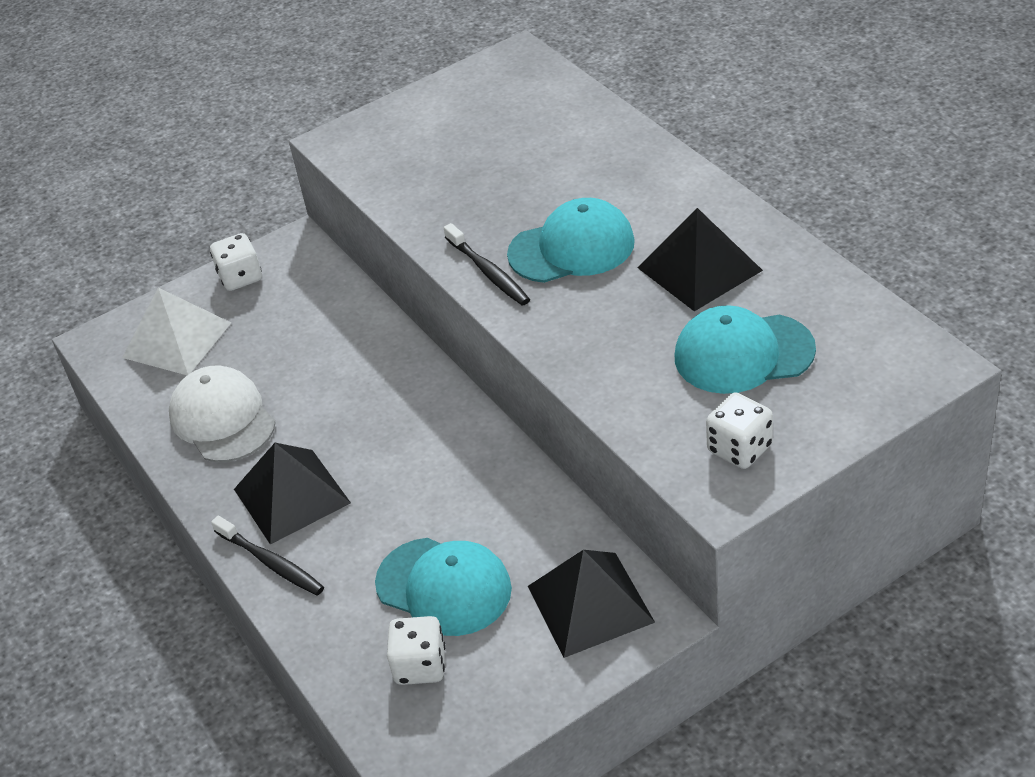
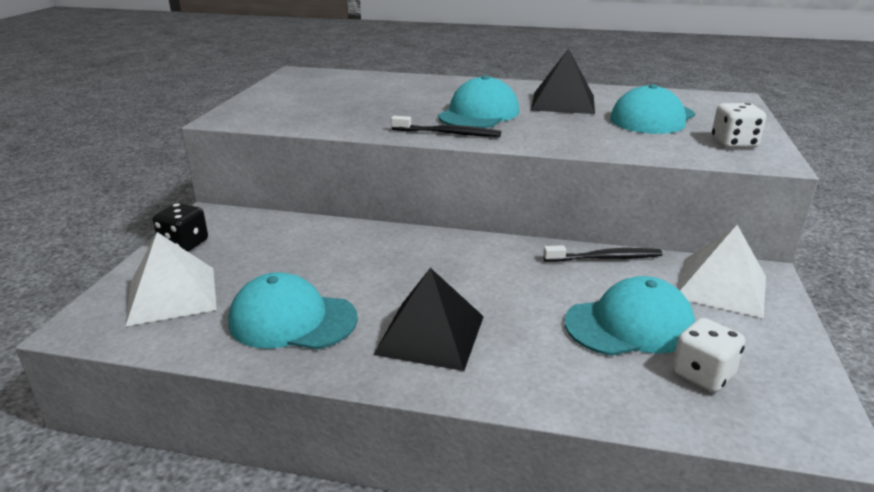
camera: 50 degrees left, 15 degrees down
(222, 419) = (292, 320): white cap -> turquoise cap
(240, 277) = (184, 244): white dice -> black dice
(271, 562) = (485, 381): black toothbrush -> black toothbrush (605, 258)
(590, 604) = (721, 286): black pyramid -> white pyramid

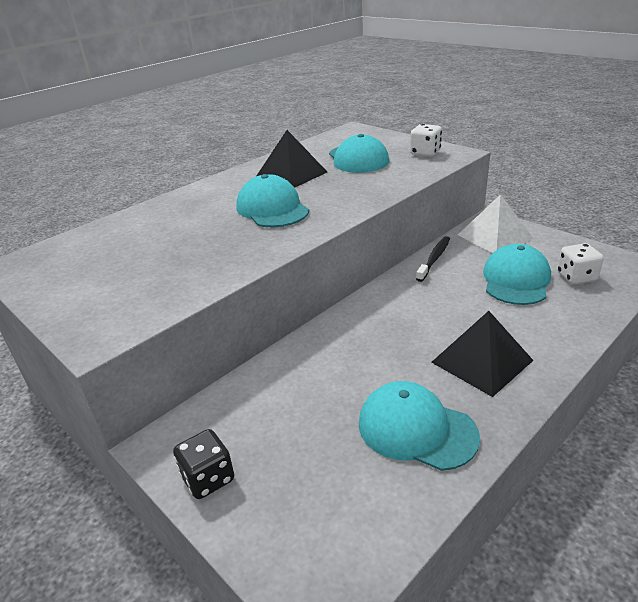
camera: 55 degrees left, 5 degrees up
(172, 295) = (312, 508): white pyramid -> none
(292, 320) = (416, 429): turquoise cap -> turquoise cap turned 75 degrees clockwise
(448, 133) = (299, 231): black toothbrush -> none

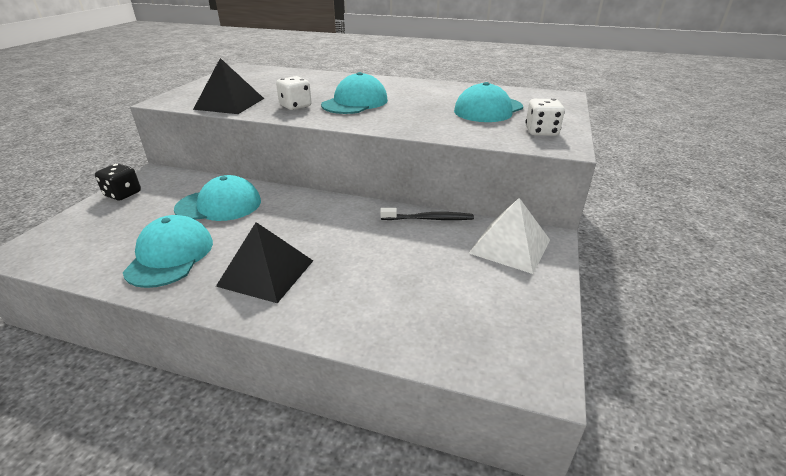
camera: 60 degrees right, 0 degrees up
(291, 174) = (426, 95): black pyramid -> black pyramid (229, 103)
(516, 280) = (423, 273): turquoise cap -> turquoise cap (219, 205)
(576, 277) = (462, 317): white dice -> white dice (295, 106)

